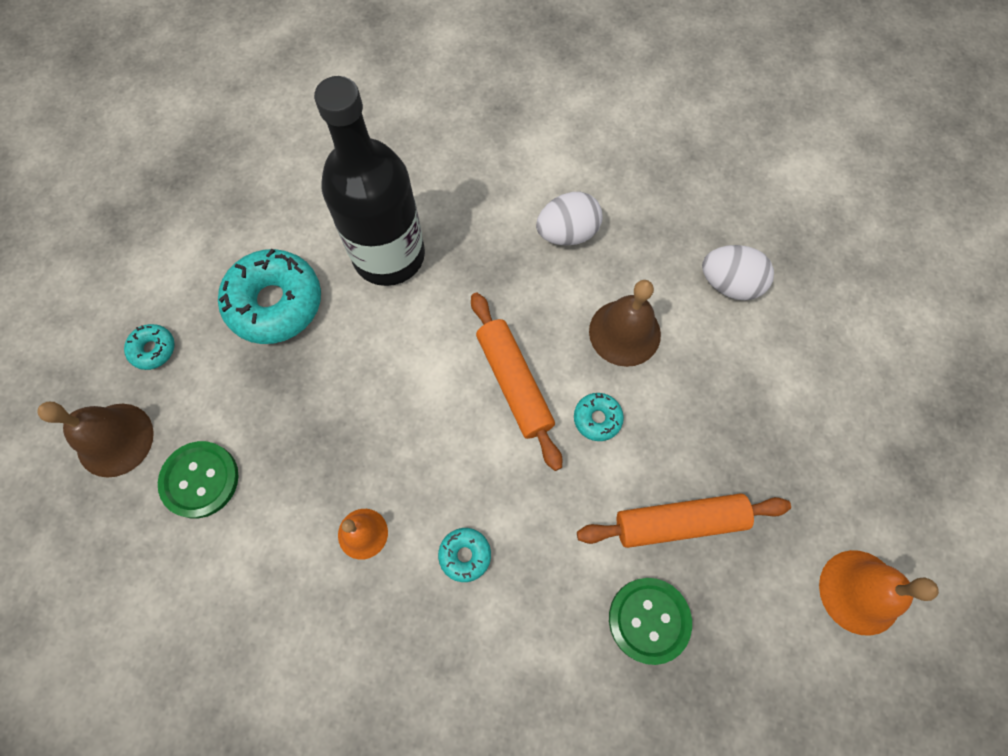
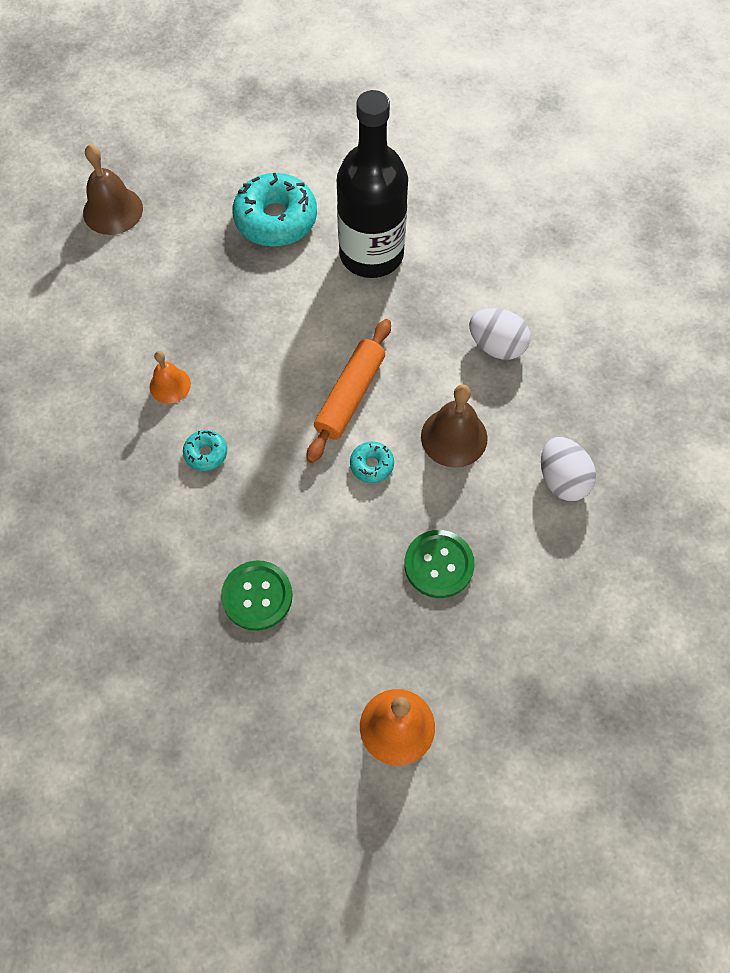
camera: 50 degrees right, 5 degrees down
(153, 349) = (185, 182): turquoise donut -> none
(200, 480) = (127, 273): green button -> green button (439, 565)
(679, 522) = (343, 569): orange rolling pin -> none

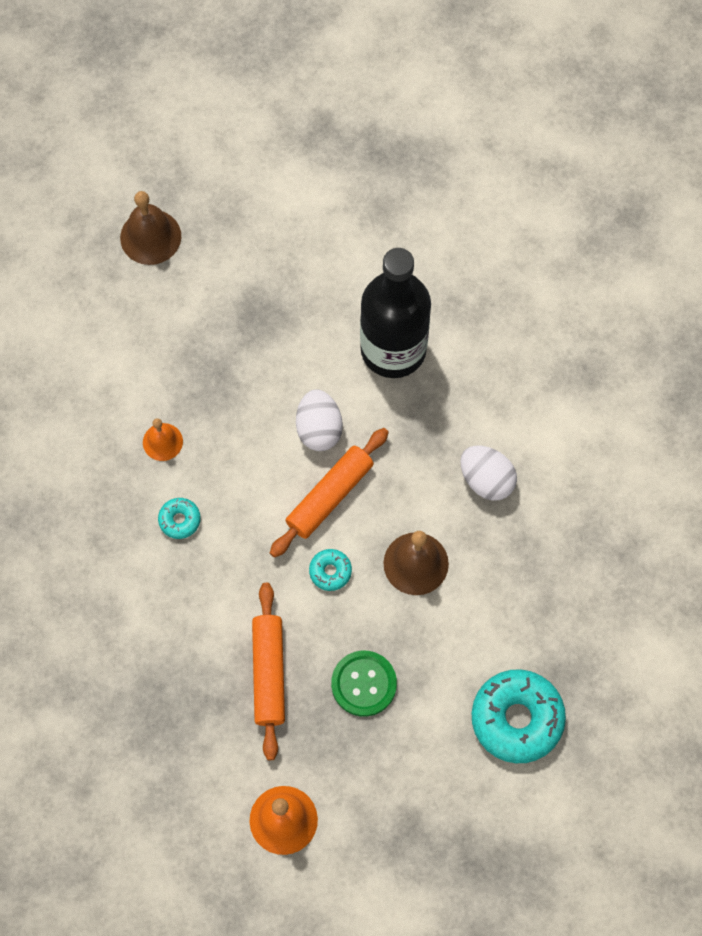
camera: 15 degrees right, 5 degrees up
(257, 596) = (192, 670): green button -> none
(276, 219) = (309, 286): turquoise donut -> turquoise donut (517, 719)
(338, 579) = (269, 673): none -> orange rolling pin
(562, 479) = (504, 632): white egg -> white egg (319, 429)

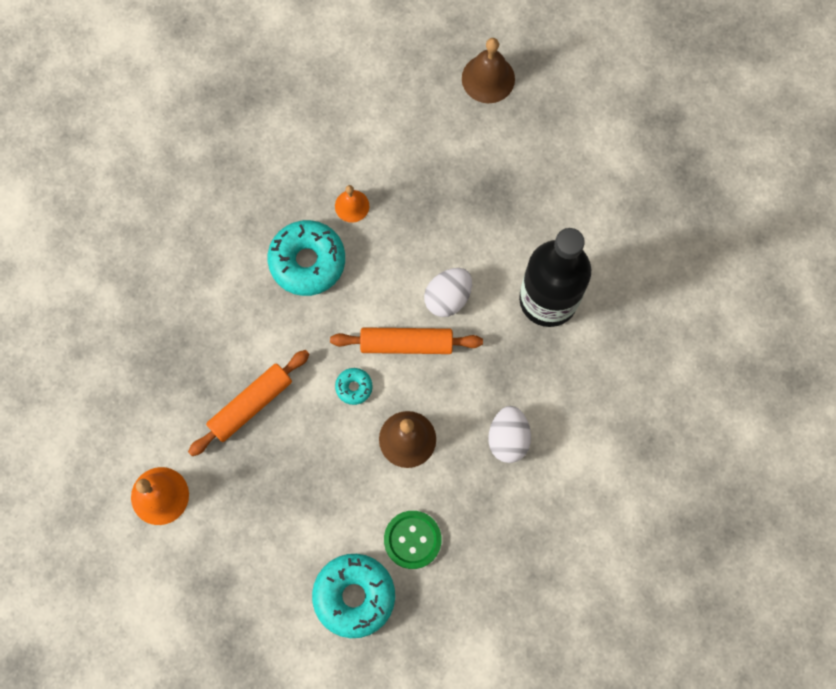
camera: 50 degrees right, 5 degrees up
(179, 520) = (307, 261): turquoise donut -> turquoise donut, size x2.13
(364, 684) = (294, 473): green button -> green button (412, 540)

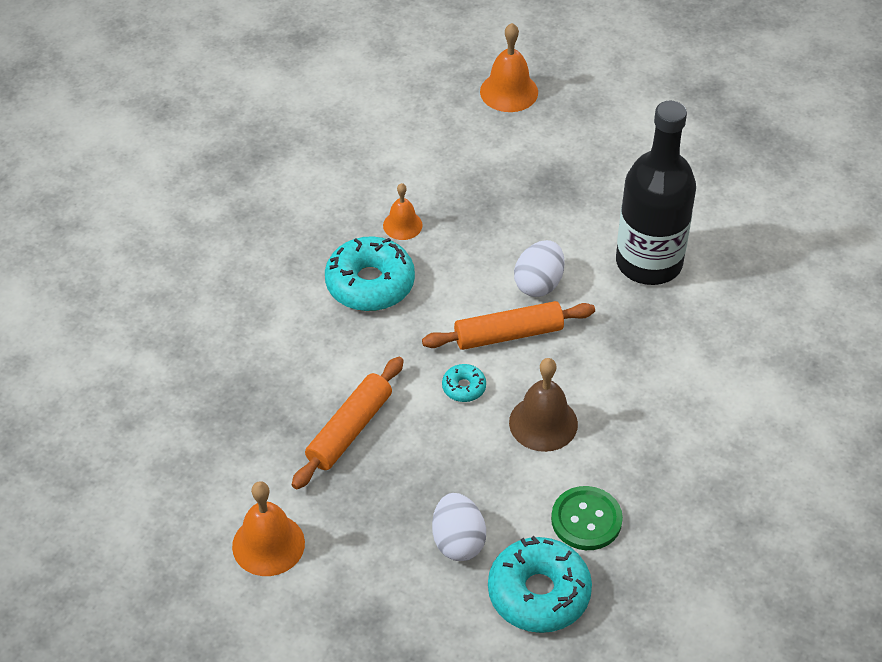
camera: 15 degrees left, 25 degrees down
(488, 78) = (509, 91): brown bell -> orange bell
(508, 438) = (657, 397): white egg -> white egg (458, 541)

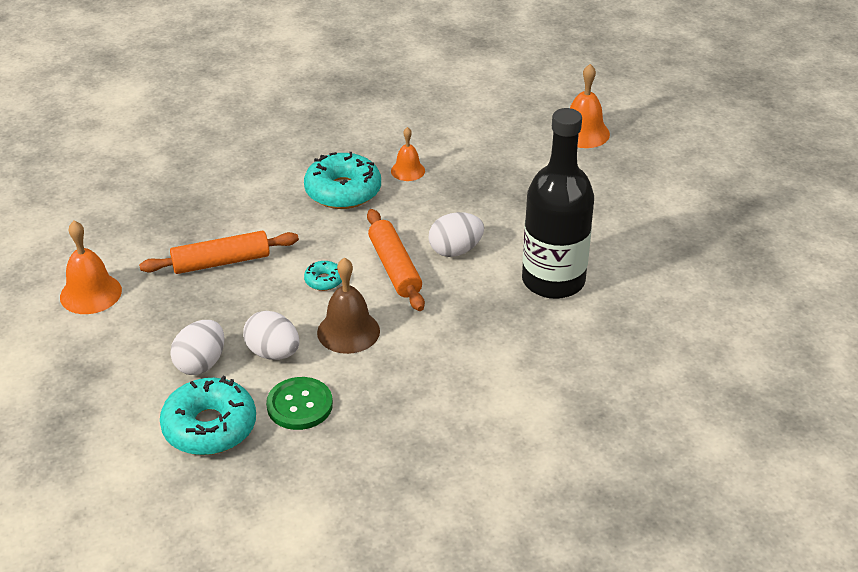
camera: 40 degrees right, 10 degrees down
(506, 487) = (273, 353): none -> white egg
(508, 334) = (394, 268): orange rolling pin -> orange rolling pin turned 45 degrees clockwise

